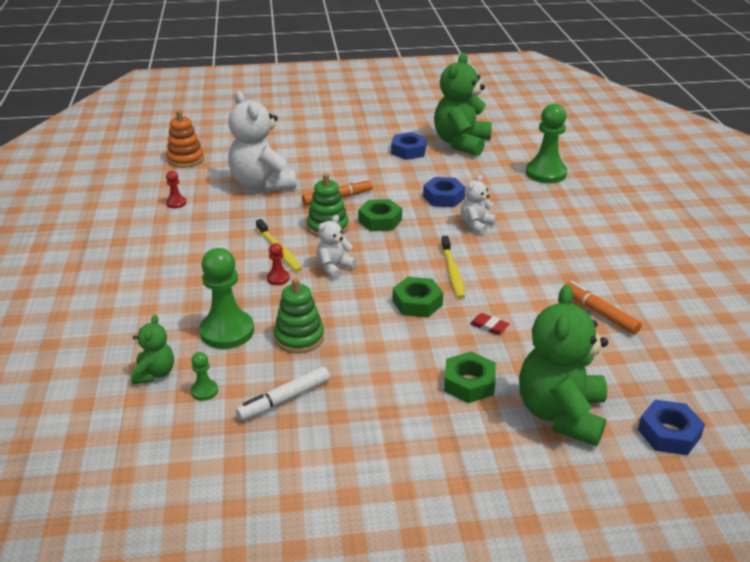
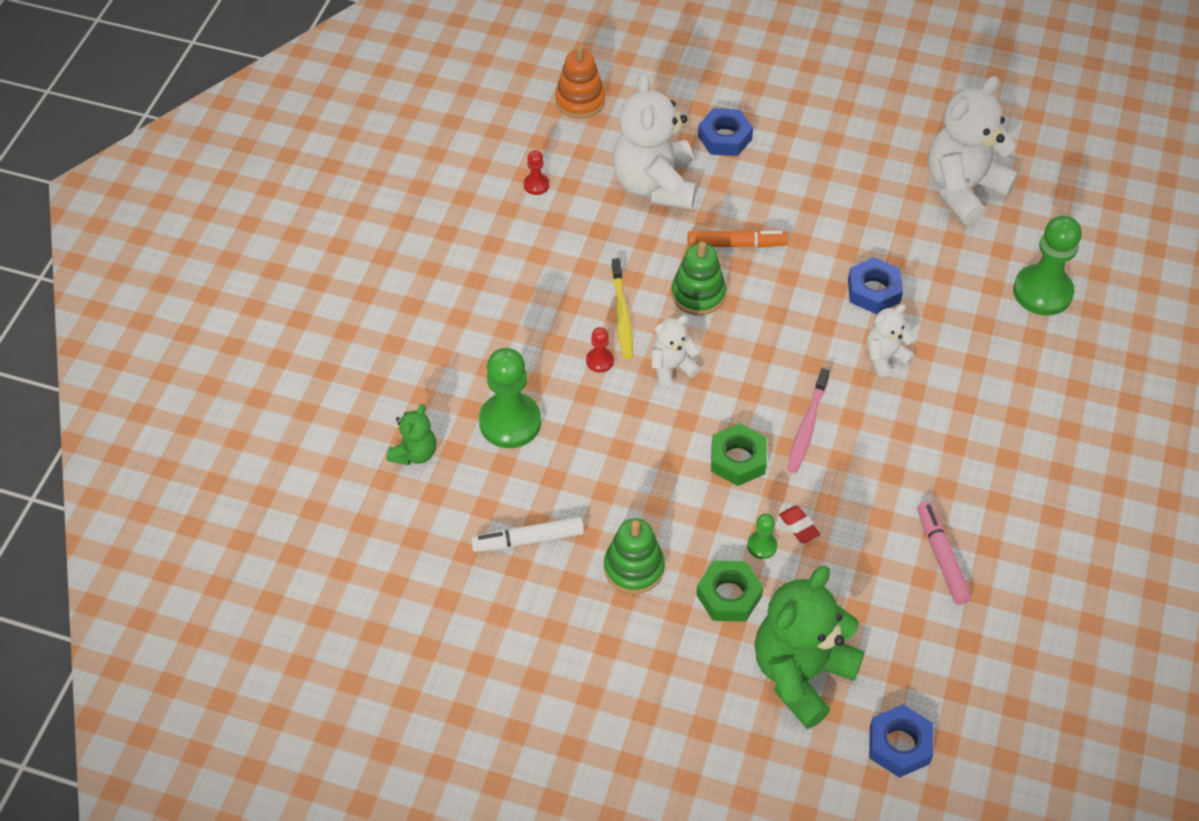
camera: 25 degrees right, 20 degrees up
(204, 391) = (454, 496): green pawn -> green pawn (762, 546)
(299, 338) = (581, 461): green stacking toy -> green stacking toy (634, 568)
(380, 220) = (768, 305): green nut -> none
(408, 151) = (879, 181): blue nut -> blue nut (724, 137)
(452, 272) = (807, 426): yellow toothbrush -> pink toothbrush
(461, 143) = (963, 189): green teddy bear -> white teddy bear
(599, 313) = (941, 557): orange marker -> pink marker

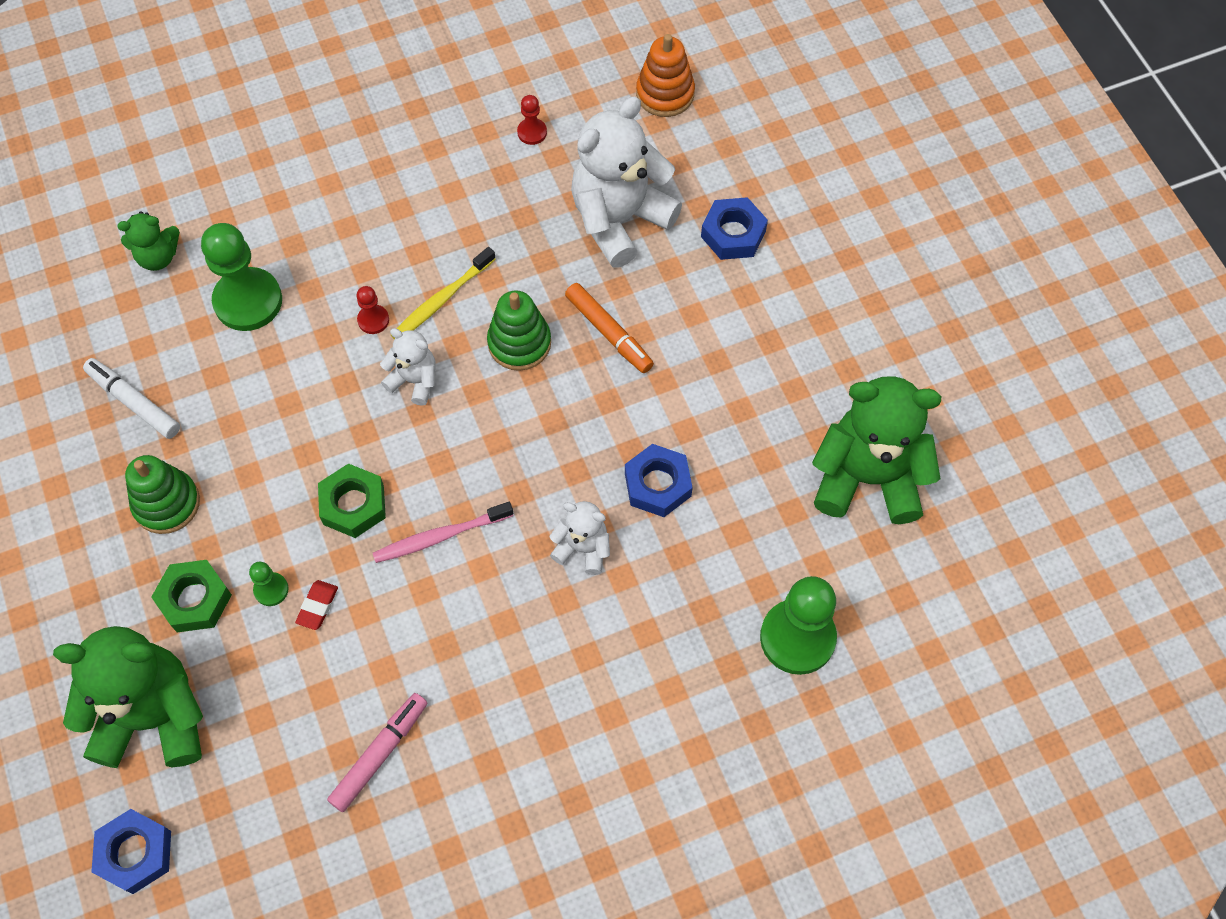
camera: 50 degrees right, 10 degrees up
(963, 189) = (867, 478): white teddy bear -> green teddy bear

